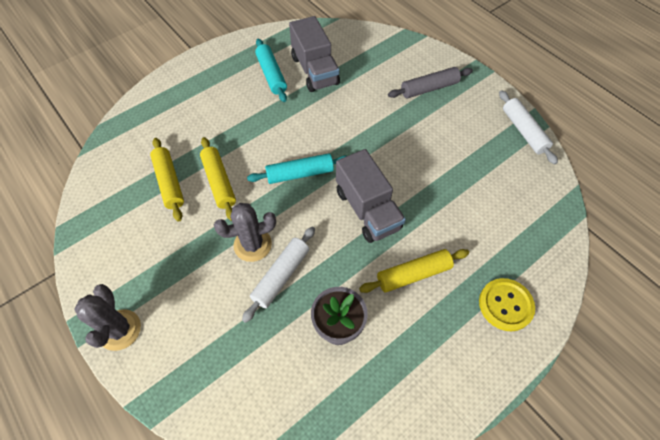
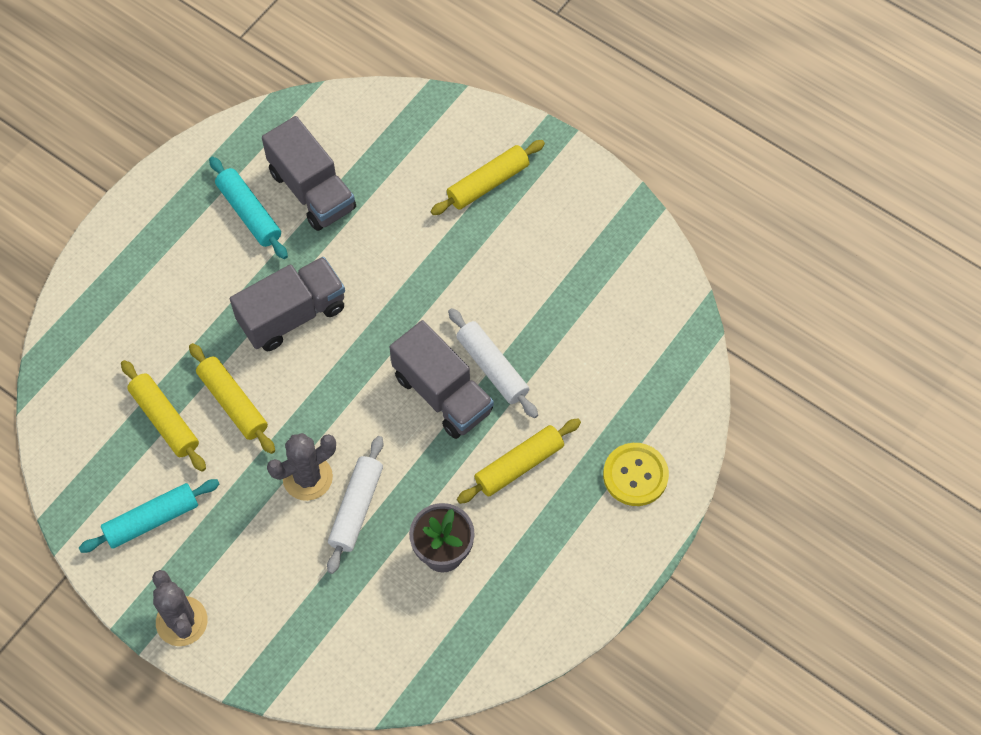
camera: 15 degrees left, 5 degrees up
(278, 137) = (292, 315): none -> grey truck
(300, 174) = (339, 364): turquoise rolling pin -> turquoise rolling pin (152, 520)
(429, 88) = (488, 183): grey rolling pin -> yellow rolling pin
(523, 131) = (631, 225): white rolling pin -> white rolling pin (492, 368)

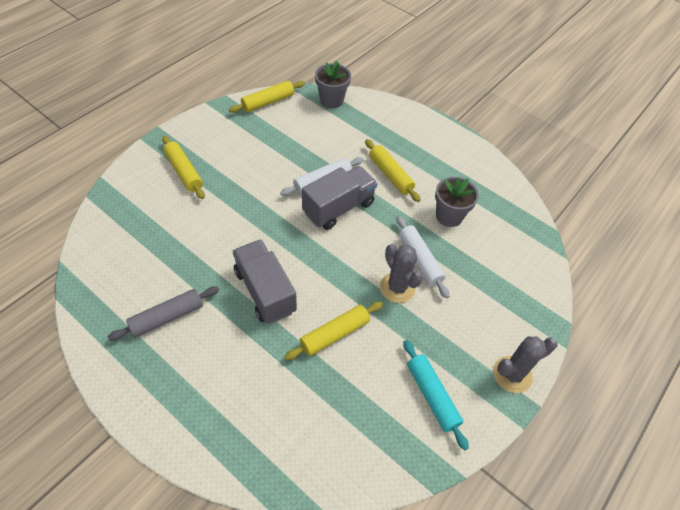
camera: 90 degrees left, 10 degrees down
(165, 420) = (346, 385): yellow rolling pin -> yellow rolling pin (268, 102)
(249, 213) = (167, 317): turquoise rolling pin -> grey rolling pin
(312, 190) = (159, 273): grey truck -> none
(356, 508) = (420, 260): white rolling pin -> white rolling pin turned 45 degrees clockwise
(635, 475) = (398, 126): yellow button -> none
(681, 367) = (331, 100): none -> grey flower pot

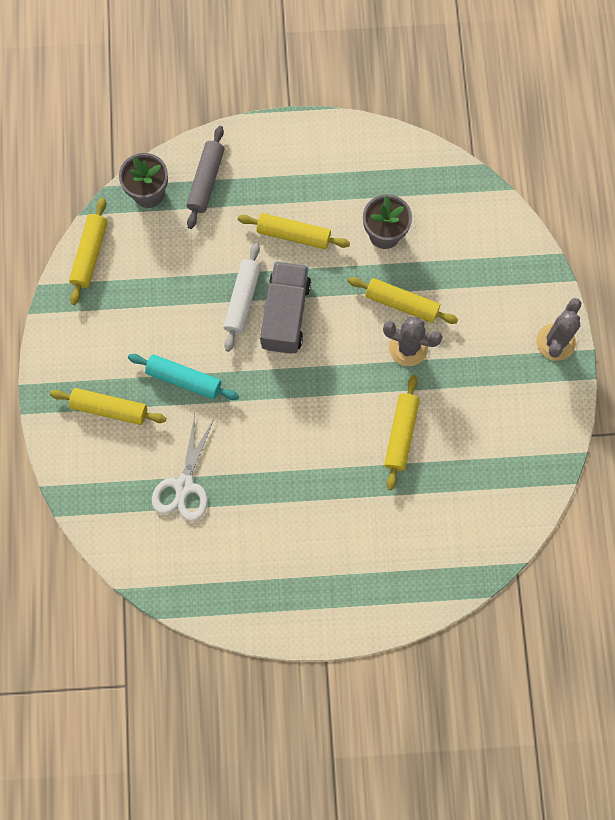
camera: 40 degrees left, 20 degrees up
(167, 317) = (262, 545): grey rolling pin -> grey rolling pin (206, 181)
(170, 242) = (184, 485): none -> white scissors
(265, 291) = (311, 451): grey truck -> none
(420, 260) = (401, 303): white rolling pin -> yellow rolling pin
(432, 395) = (515, 414): turquoise rolling pin -> turquoise rolling pin (184, 379)

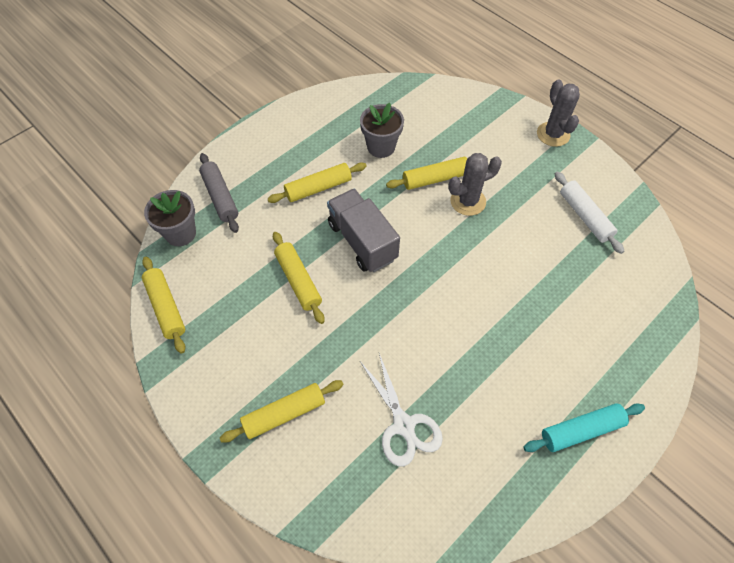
camera: 40 degrees left, 15 degrees down
(184, 379) = (327, 342): turquoise rolling pin -> turquoise rolling pin (581, 430)
(242, 300) = (320, 254): white rolling pin -> white rolling pin (584, 216)
(401, 434) = (522, 258): yellow rolling pin -> yellow rolling pin (298, 281)

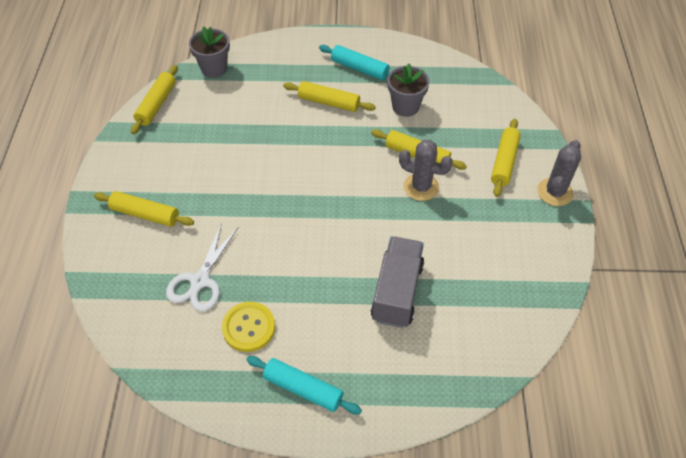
camera: 45 degrees right, 5 degrees down
(220, 197) = (262, 64): grey rolling pin -> none
(298, 281) = (245, 148): yellow rolling pin -> yellow rolling pin (504, 162)
(308, 142) = (359, 68): none -> turquoise rolling pin
(362, 241) = (314, 156): grey truck -> grey truck (397, 292)
(487, 424) = (248, 327): none -> yellow button
(584, 216) = (499, 266): white rolling pin -> none

